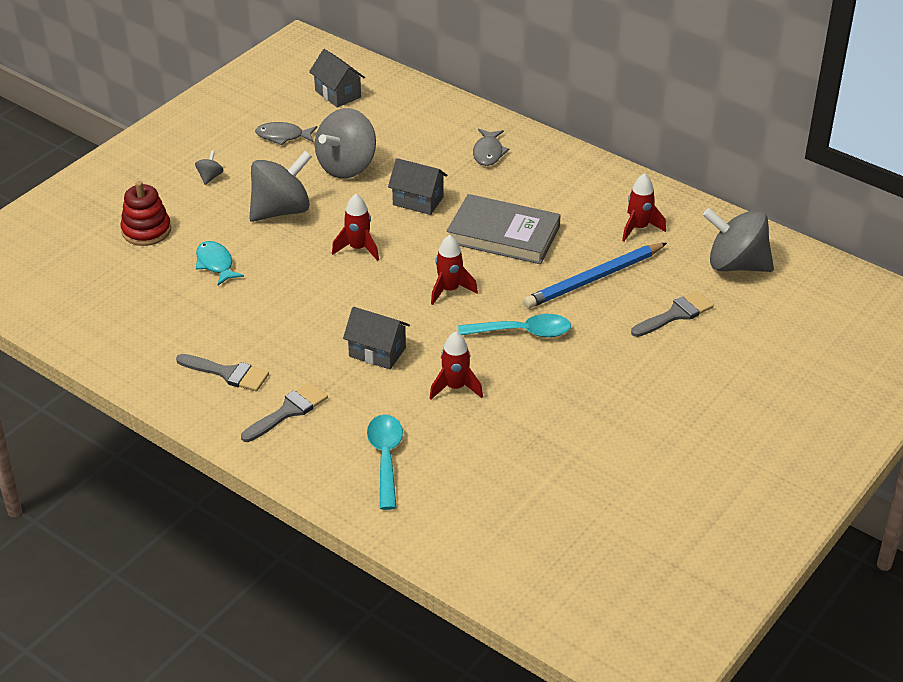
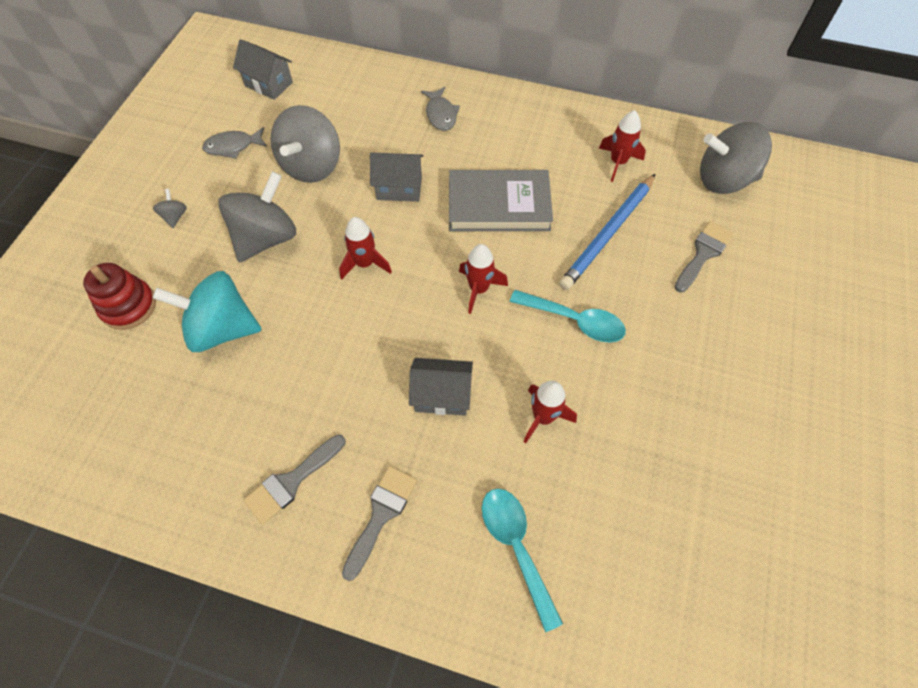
camera: 20 degrees left, 20 degrees up
(216, 264) = (221, 329): turquoise fish -> turquoise spinning top
(228, 373) = (291, 481): grey brush -> grey brush turned 135 degrees clockwise
(523, 332) = (574, 321): turquoise spoon -> turquoise spoon turned 45 degrees clockwise

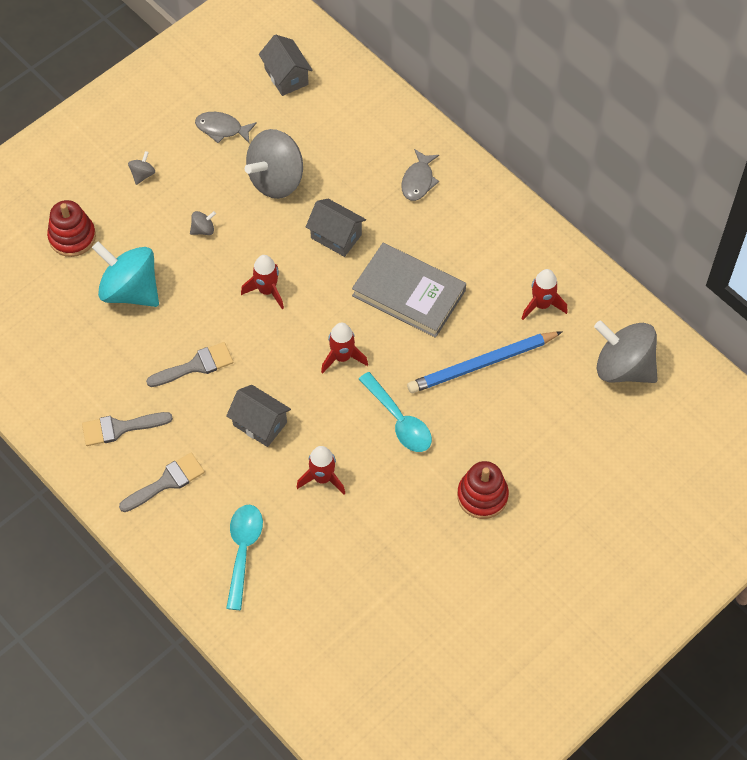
camera: 30 degrees right, 0 degrees up
(266, 238) = (203, 229): grey spinning top -> grey spinning top, size x0.41
(703, 253) = (548, 421): grey brush -> grey brush (196, 365)
(703, 351) = (482, 496): none -> red stacking toy

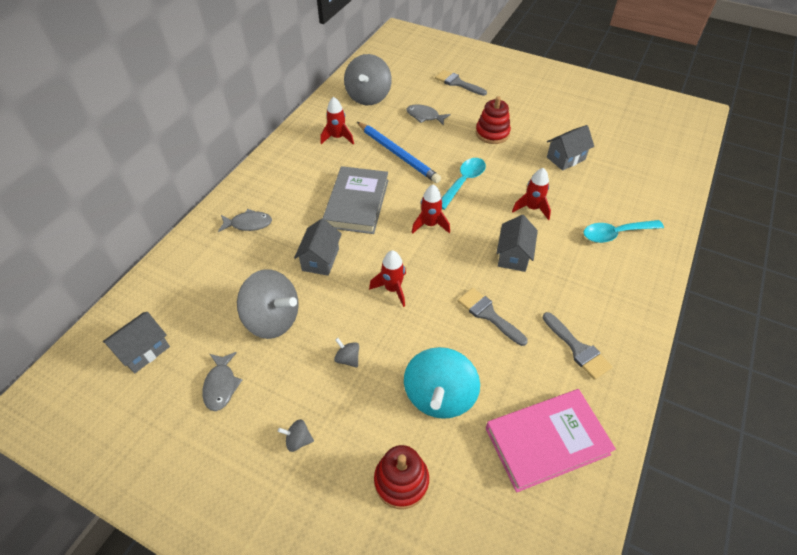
camera: 110 degrees left, 10 degrees down
(49, 356) = (546, 441): none -> pink book
(166, 482) = (599, 298): grey brush -> grey brush (457, 83)
(395, 565) = (565, 158): none -> grey house
(551, 424) = (424, 116): none -> grey fish

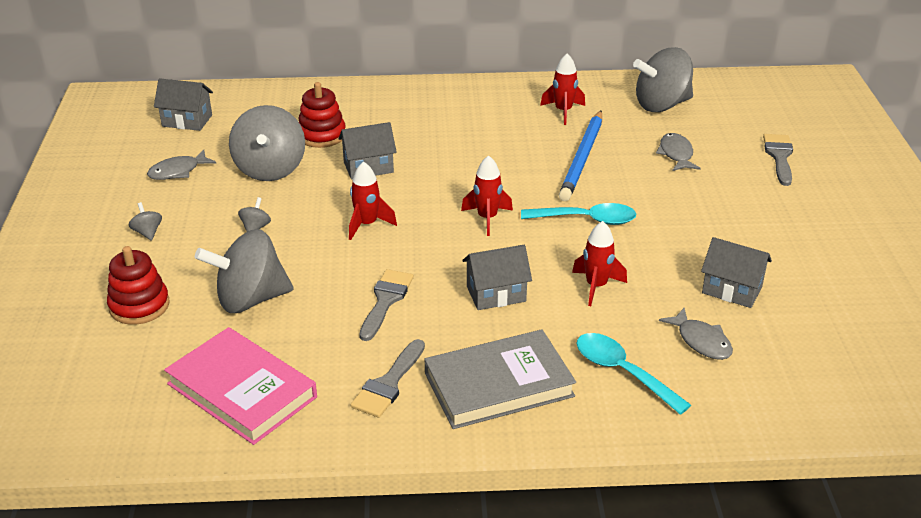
camera: 60 degrees right, 15 degrees down
(248, 224) = (377, 110): grey fish -> grey fish (701, 341)
(357, 203) = (471, 160): grey book -> grey book (498, 384)
(439, 396) = (250, 299): turquoise spinning top -> grey spinning top
(492, 133) = (708, 214): red stacking toy -> red stacking toy (322, 135)

